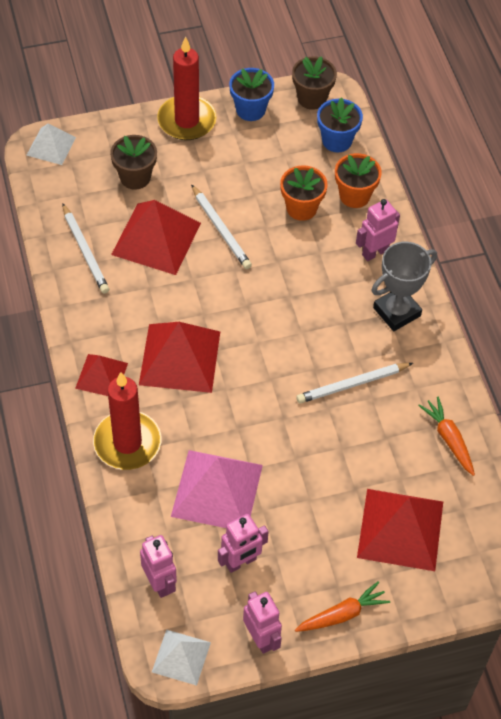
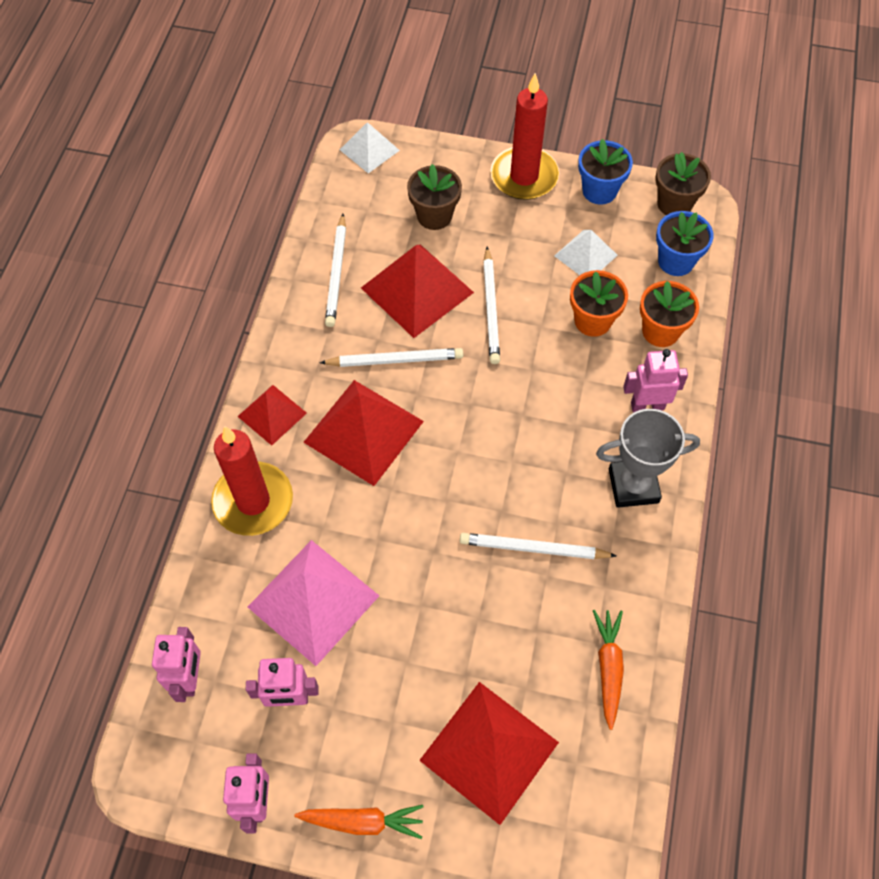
camera: 30 degrees right, 5 degrees up
(171, 297) = (395, 360): none -> white pencil
(181, 657) = (160, 777): white pyramid -> white pyramid (585, 255)

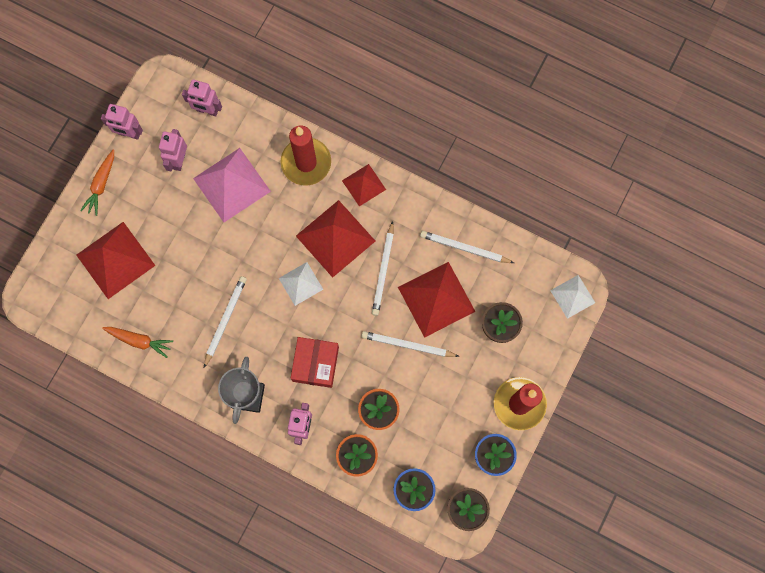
camera: 105 degrees right, 15 degrees up
(555, 411) = (315, 364): none -> red box
(585, 255) = (435, 426): white pyramid -> white pyramid (301, 283)

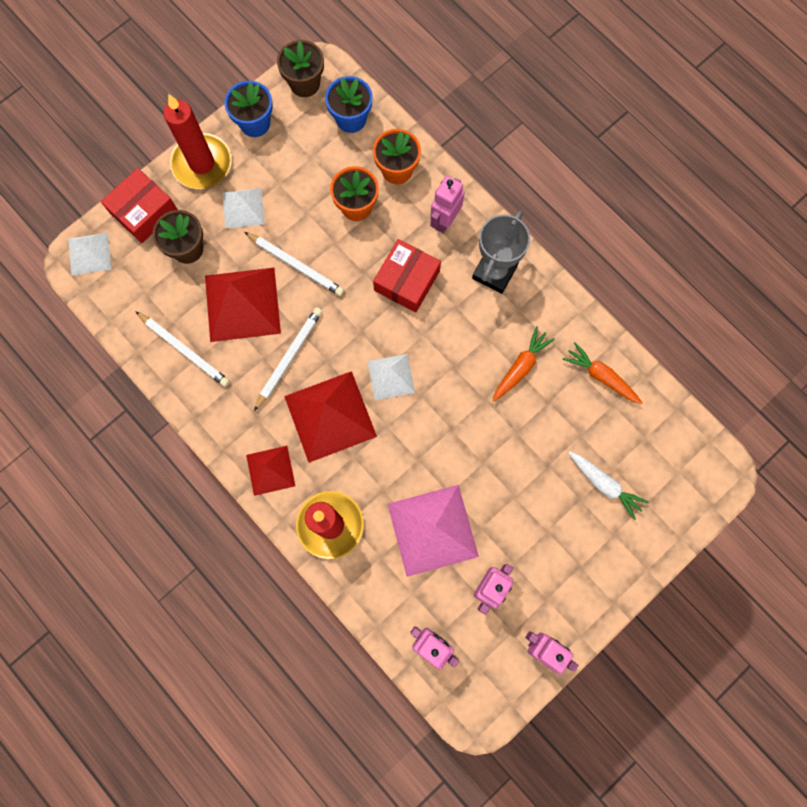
camera: 160 degrees left, 0 degrees up
(101, 185) = (597, 590): orange carrot -> orange carrot (520, 367)
(115, 260) = (604, 484): red pyramid -> white carrot
(225, 320) = (493, 365): white pencil -> none
(469, 378) = (243, 208): none -> white pyramid
(547, 346) = (144, 211): none -> red box

